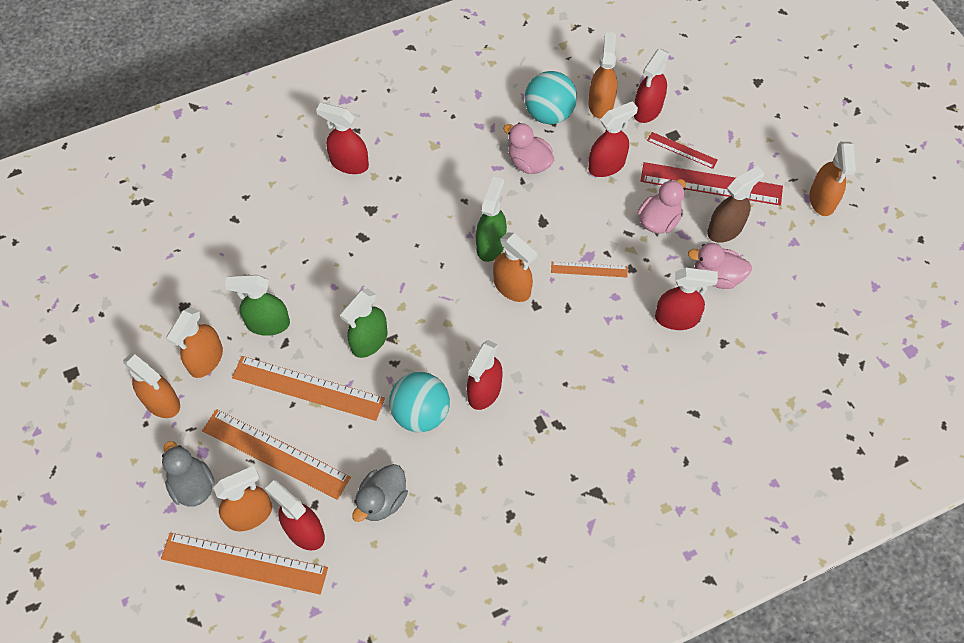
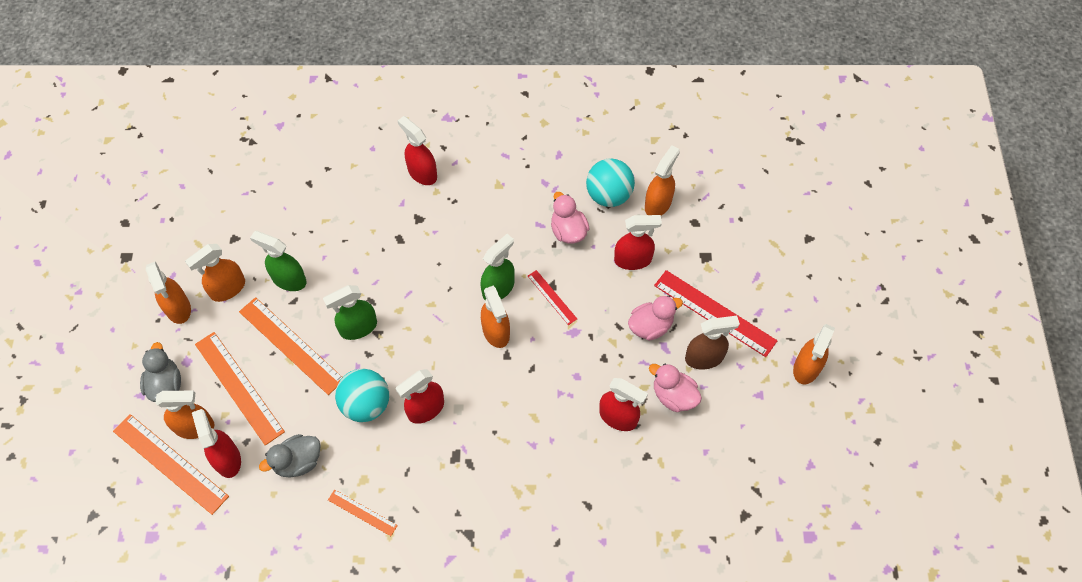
camera: 25 degrees right, 0 degrees up
(589, 269) = (568, 343): orange ruler -> orange ruler (362, 512)
(647, 110) = (695, 225): red spray bottle -> none
(682, 150) = (705, 273): red ruler -> red ruler (552, 297)

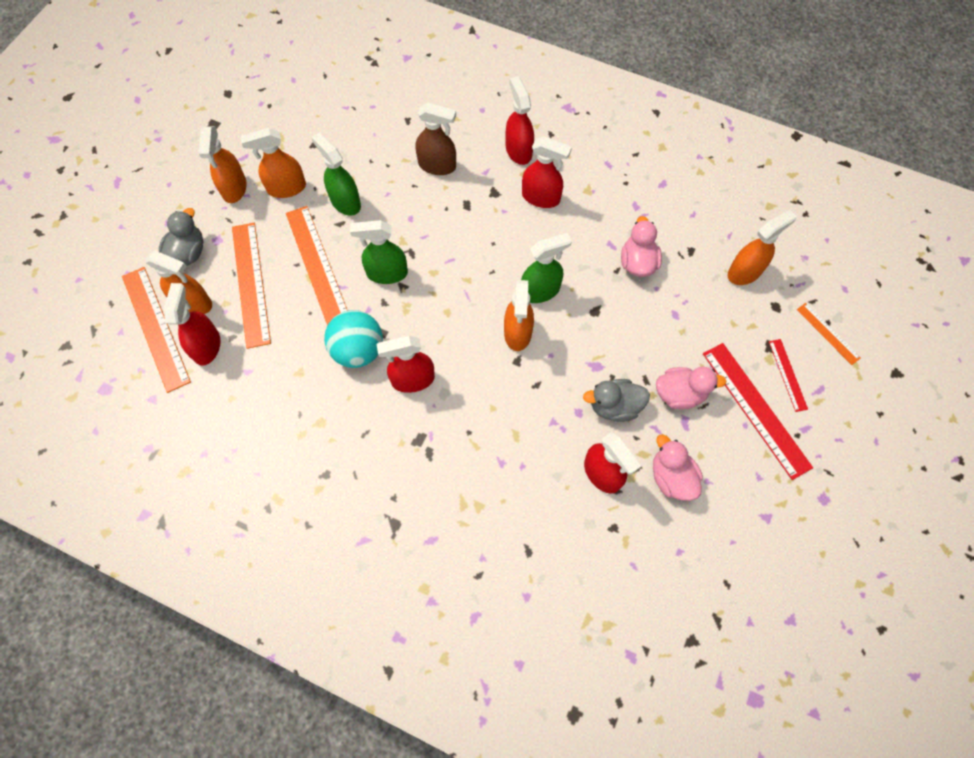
camera: 25 degrees right, 5 degrees up
(298, 462) = (268, 378): grey duck -> grey duck (614, 406)
(362, 512) = (303, 454): orange ruler -> orange ruler (828, 333)
(552, 297) = (590, 322): red ruler -> red ruler (787, 375)
(609, 195) = (696, 243): turquoise ball -> none
(633, 260) = (692, 318): red spray bottle -> red spray bottle (541, 198)
(704, 358) = (723, 451): brown spray bottle -> brown spray bottle (437, 166)
(806, 368) = (833, 511): orange spray bottle -> none

